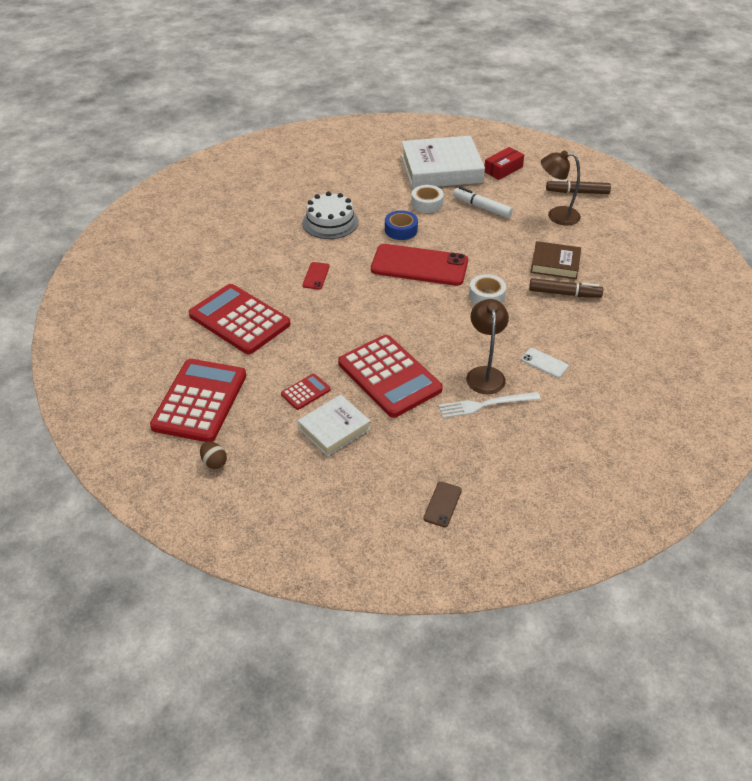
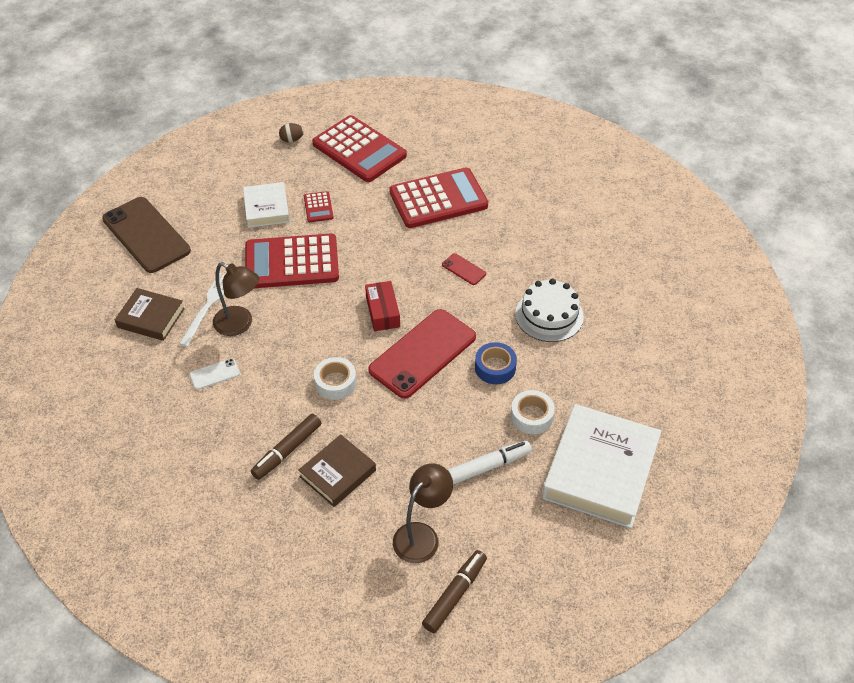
camera: 120 degrees right, 5 degrees up
(442, 504) = (146, 235): brown phone -> brown phone, size x2.37
(503, 169) = (560, 540): red box -> red box (382, 312)
(532, 436) = (151, 318): none -> brown book

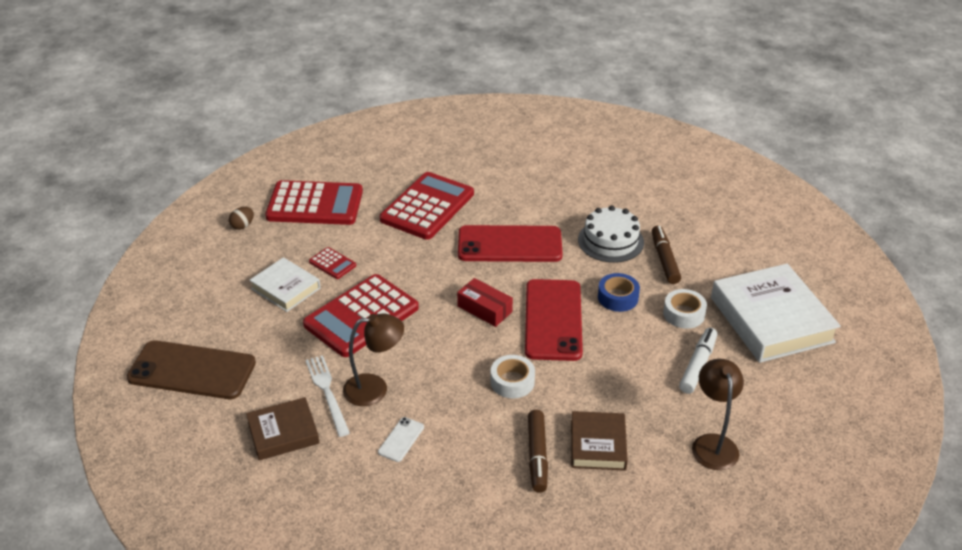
camera: 40 degrees left, 10 degrees down
(455, 594) = (785, 466): brown marker -> brown marker (664, 259)
(464, 269) = (509, 244): red phone -> red phone, size x2.37

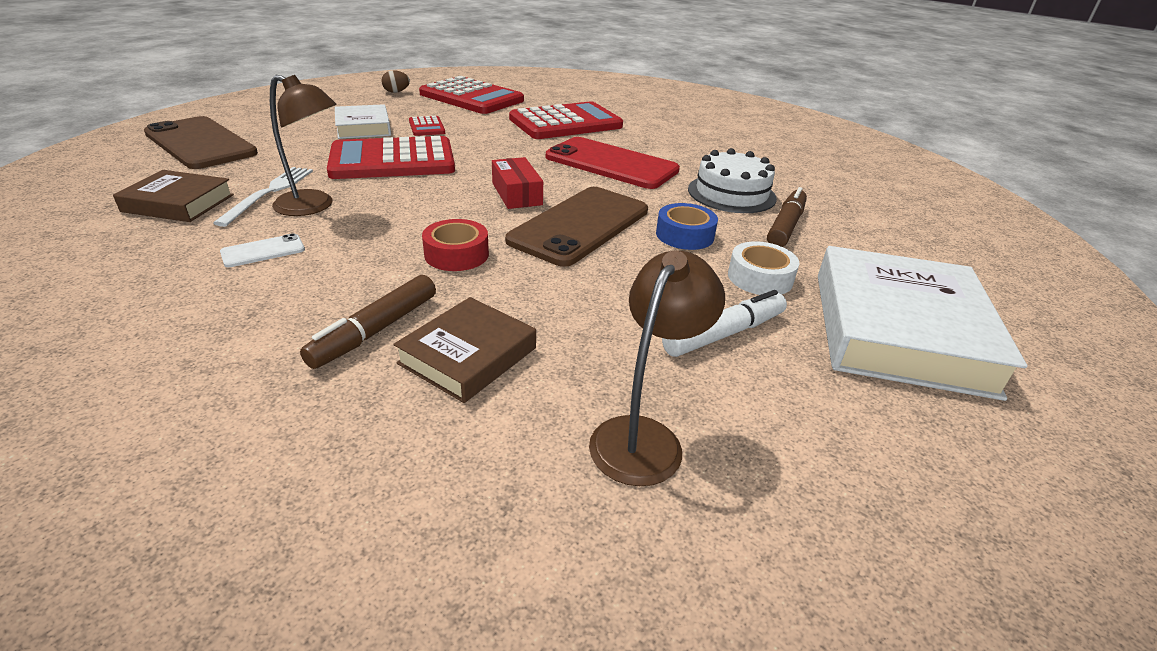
camera: 30 degrees right, 5 degrees down
(512, 382) = (456, 254): white tape -> red tape
(553, 320) = (580, 225): red phone -> brown phone

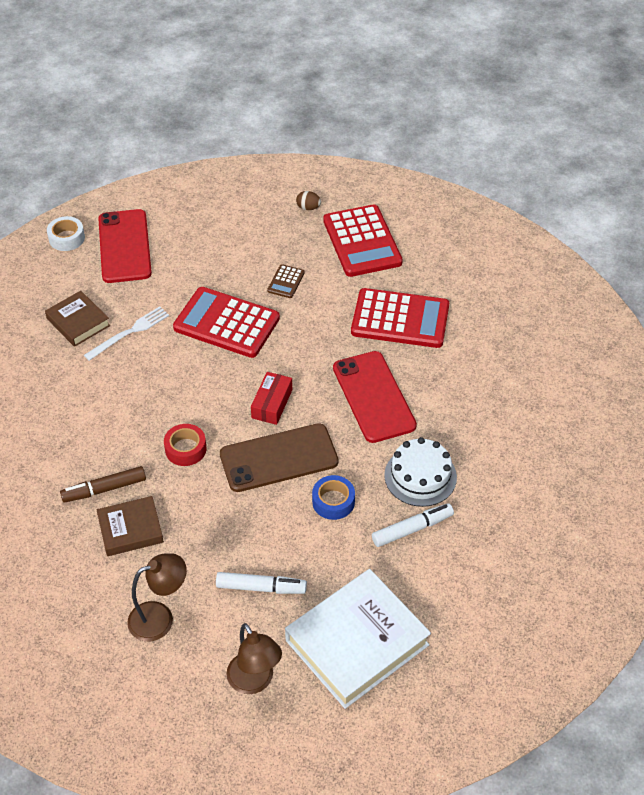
camera: 40 degrees right, 15 degrees up
(200, 143) = (124, 246): brown phone -> red phone
(263, 251) = (94, 395): white phone -> none
(313, 206) = (144, 360): brown lamp -> brown lamp (255, 682)
(363, 127) = (240, 264): white book -> none
(426, 127) = (286, 282): red calculator -> brown calculator
(760, 278) = (332, 562): white tape -> white tape (66, 238)
(785, 226) = (412, 529): brown marker -> white marker

